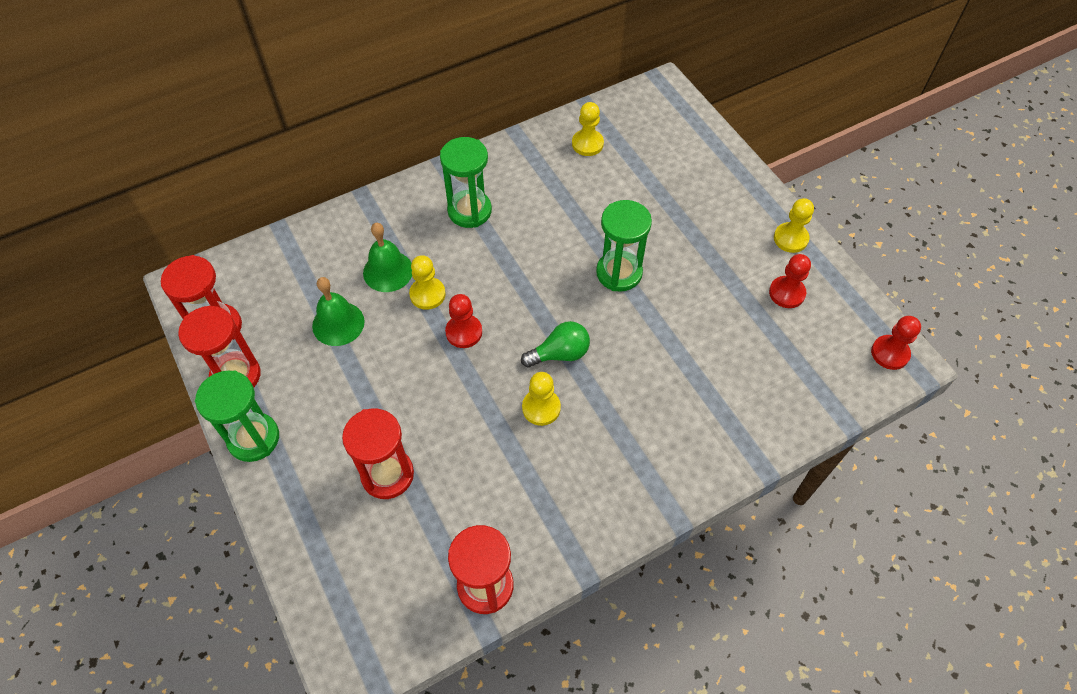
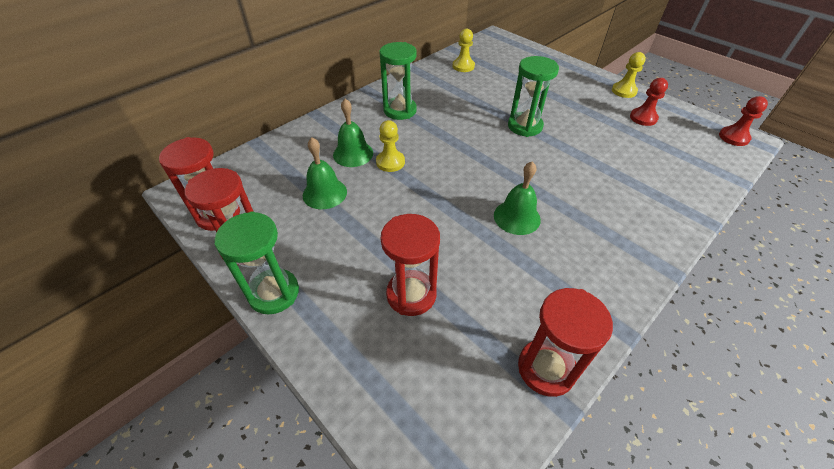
camera: 15 degrees left, 10 degrees down
(464, 332) = (430, 180): red pawn -> none
(541, 408) = (517, 217): yellow pawn -> green bell
(560, 354) = (511, 180): green light bulb -> none

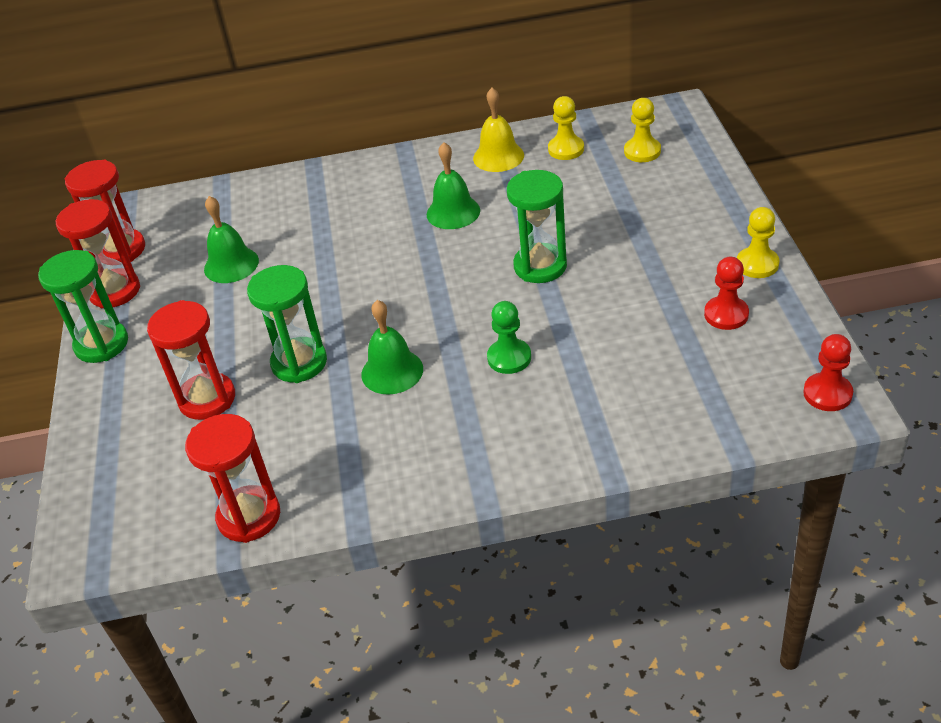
camera: 40 degrees right, 5 degrees down
(353, 154) = (302, 229): green bell -> green bell (453, 212)
(390, 162) = (330, 254): yellow pawn -> yellow pawn (642, 151)
(400, 110) = (411, 190): green hourglass -> green hourglass (299, 363)
(430, 79) = (498, 156): none -> yellow bell
(572, 180) = (509, 358): none -> green pawn

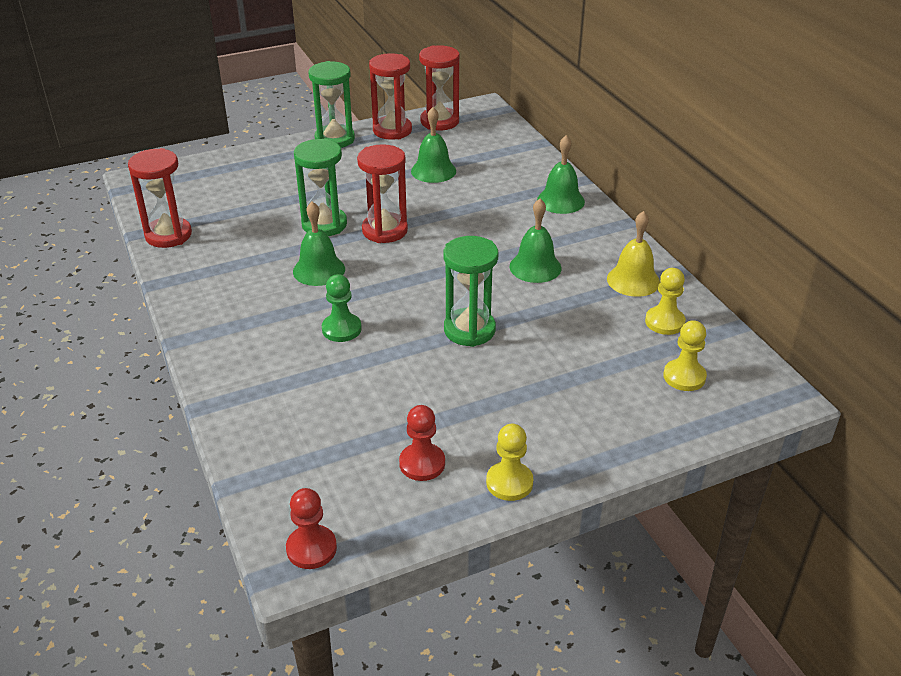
camera: 70 degrees right, 5 degrees down
(207, 399) = (282, 193): red hourglass -> red hourglass (385, 230)
(343, 181) = (560, 200): none -> green bell

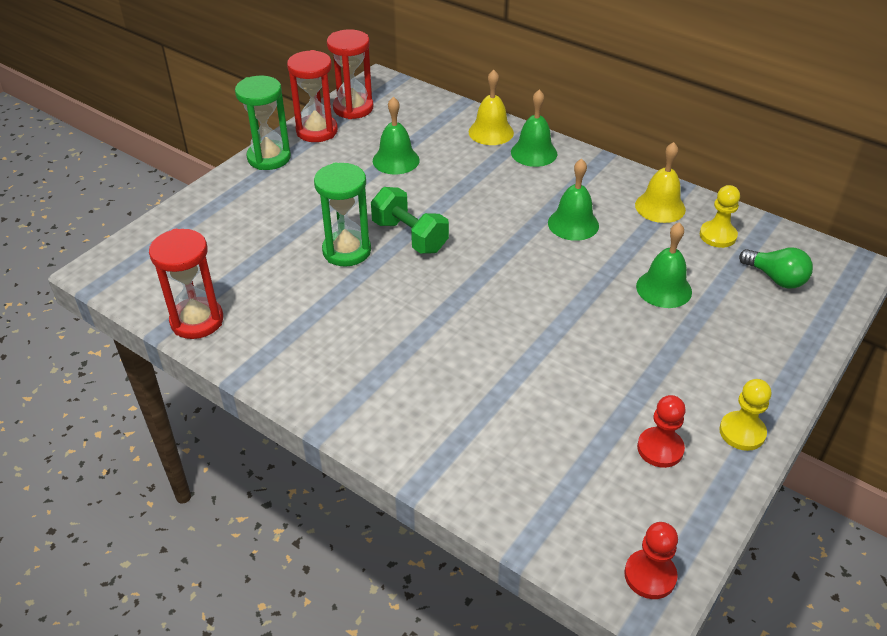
camera: 30 degrees left, 5 degrees up
(319, 270) = (387, 300): green bell -> green bell (664, 289)
(341, 329) = (467, 351): green pawn -> none
(385, 230) = (410, 236): red hourglass -> green dumbbell
(469, 330) = (577, 305): green hourglass -> none
(539, 173) = (491, 132): none -> yellow bell
(684, 377) = (776, 278): yellow pawn -> green light bulb

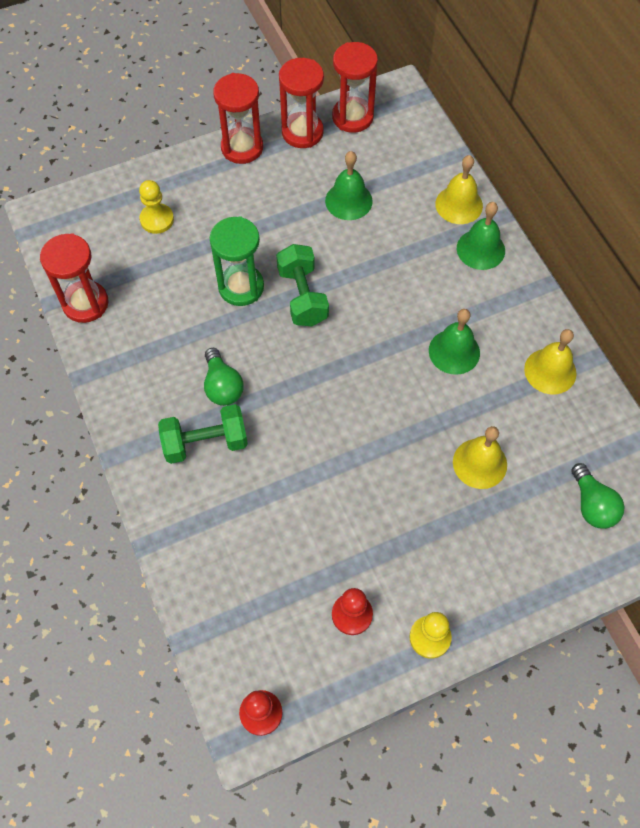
camera: 30 degrees right, 20 degrees up
(269, 158) = (242, 147): green hourglass -> red hourglass
(388, 329) = (222, 386): none -> green light bulb
(407, 378) = (205, 443): none -> green dumbbell
(664, 289) = (480, 463): green bell -> yellow bell
(717, 235) = (578, 430): yellow pawn -> yellow pawn (157, 219)

